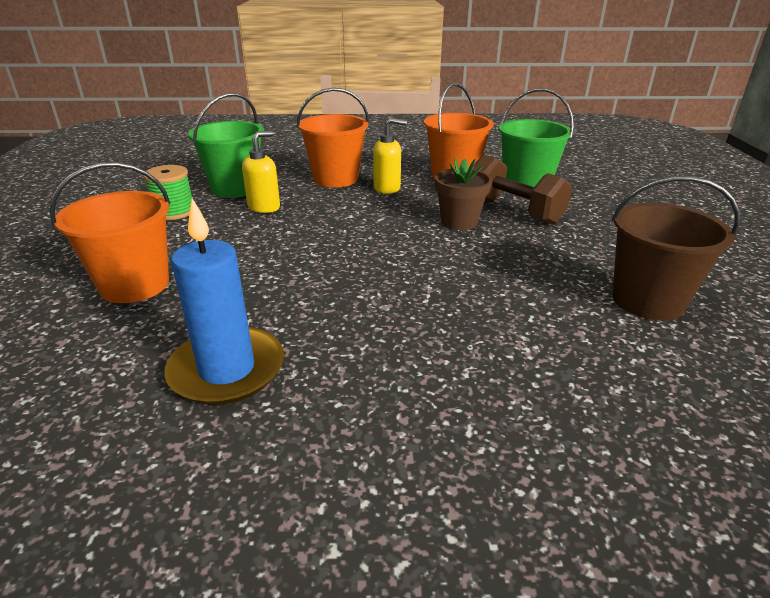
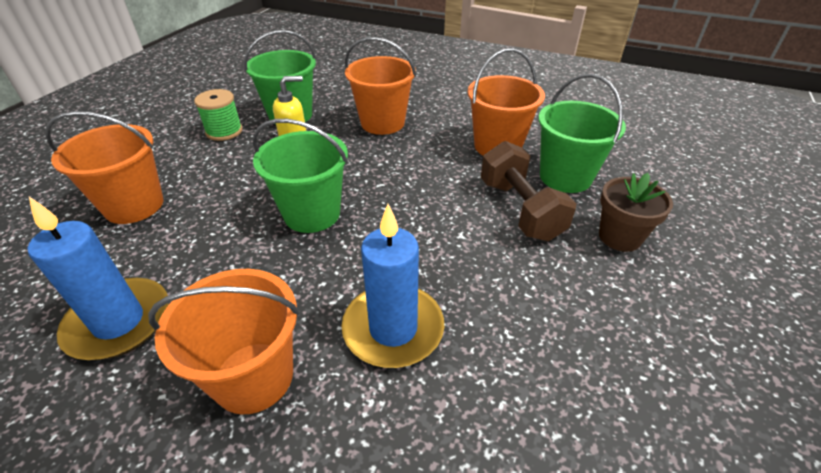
camera: 25 degrees right, 10 degrees up
(339, 250) = (312, 214): none -> green bucket
(387, 188) = (419, 146): yellow soap dispenser -> none
(412, 364) = (253, 377): none -> orange bucket
(459, 222) = (450, 209): brown flower pot -> brown flower pot (619, 237)
(495, 302) = (393, 328): none -> blue candle
(647, 301) = (557, 388): brown bucket -> none

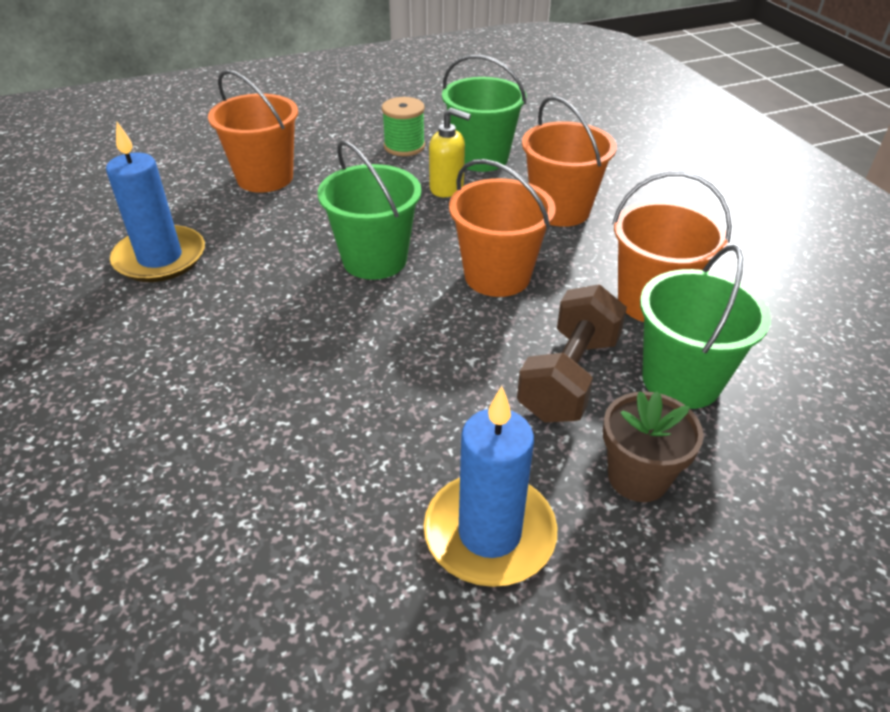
camera: 45 degrees right, 0 degrees up
(253, 377) = (182, 350): orange bucket -> orange bucket (497, 276)
(393, 328) = (306, 390): blue candle -> blue candle (489, 533)

